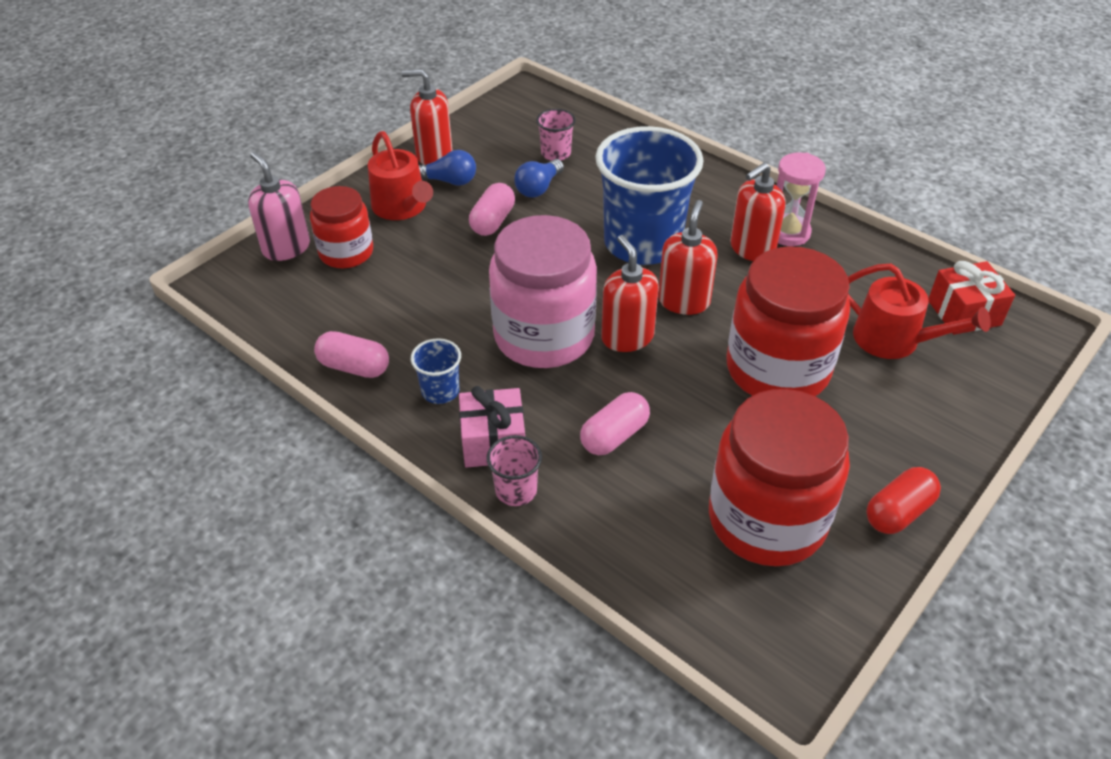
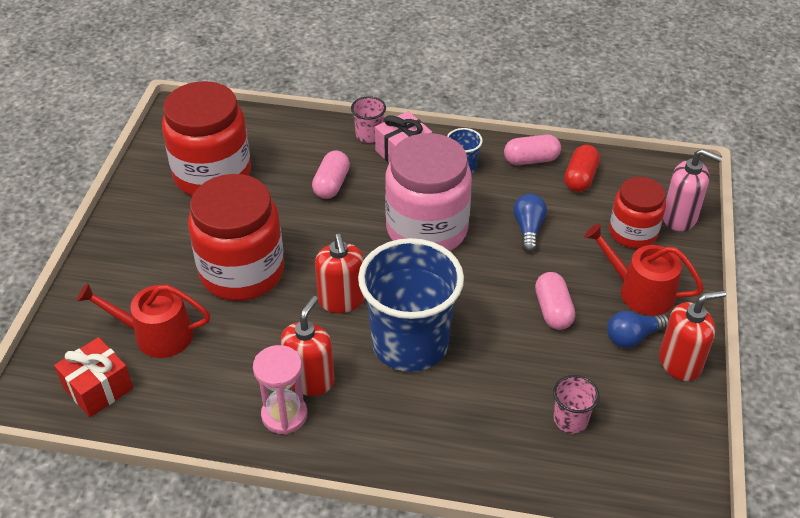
camera: 150 degrees right, 0 degrees up
(538, 188) = (547, 365): blue light bulb -> blue light bulb (528, 229)
(627, 337) = (366, 252): red soap dispenser -> none
(898, 512) = (131, 208): red capsule -> red capsule (580, 178)

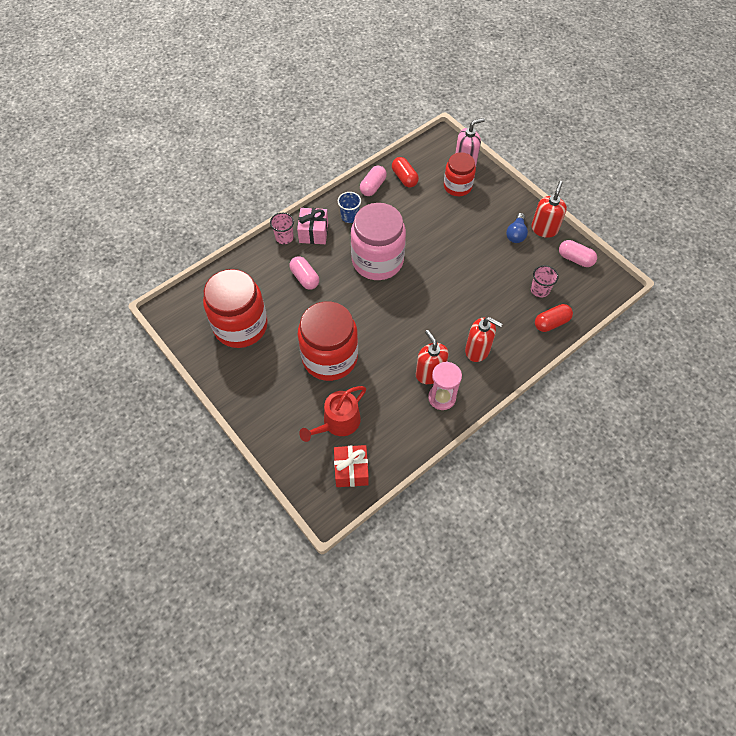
camera: 50 degrees left, 15 degrees up
(341, 300) = (391, 327): red soap dispenser -> red soap dispenser (477, 350)
(410, 343) = (444, 318): blue cup -> none
(528, 229) = (417, 222): blue light bulb -> none
(529, 467) = (551, 323): none -> red capsule
(553, 310) = (475, 250): pink capsule -> pink capsule (575, 259)
(640, 291) = (493, 211): red watering can -> none

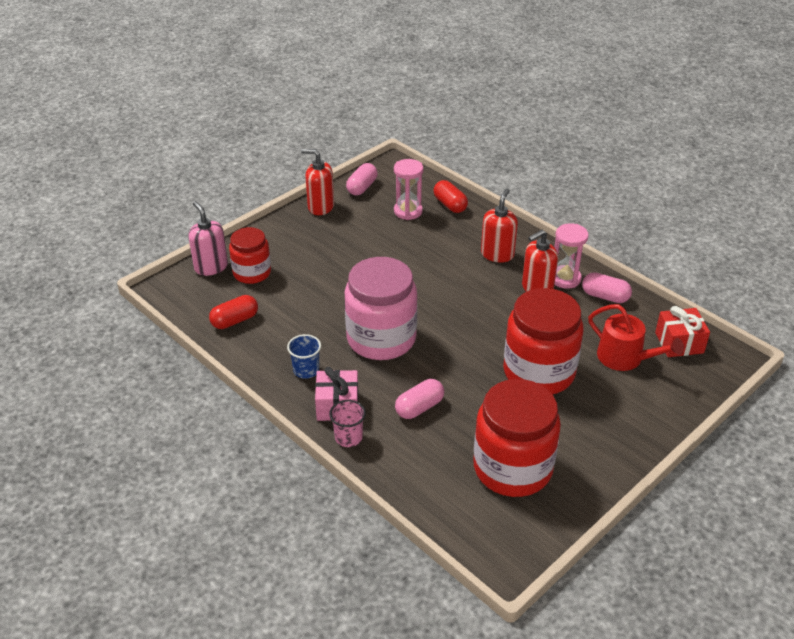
camera: 95 degrees left, 20 degrees down
(373, 186) = (250, 350): pink capsule -> pink capsule (605, 296)
(516, 234) = (329, 227): blue light bulb -> none
(540, 290) = (408, 211): pink cup -> pink hourglass

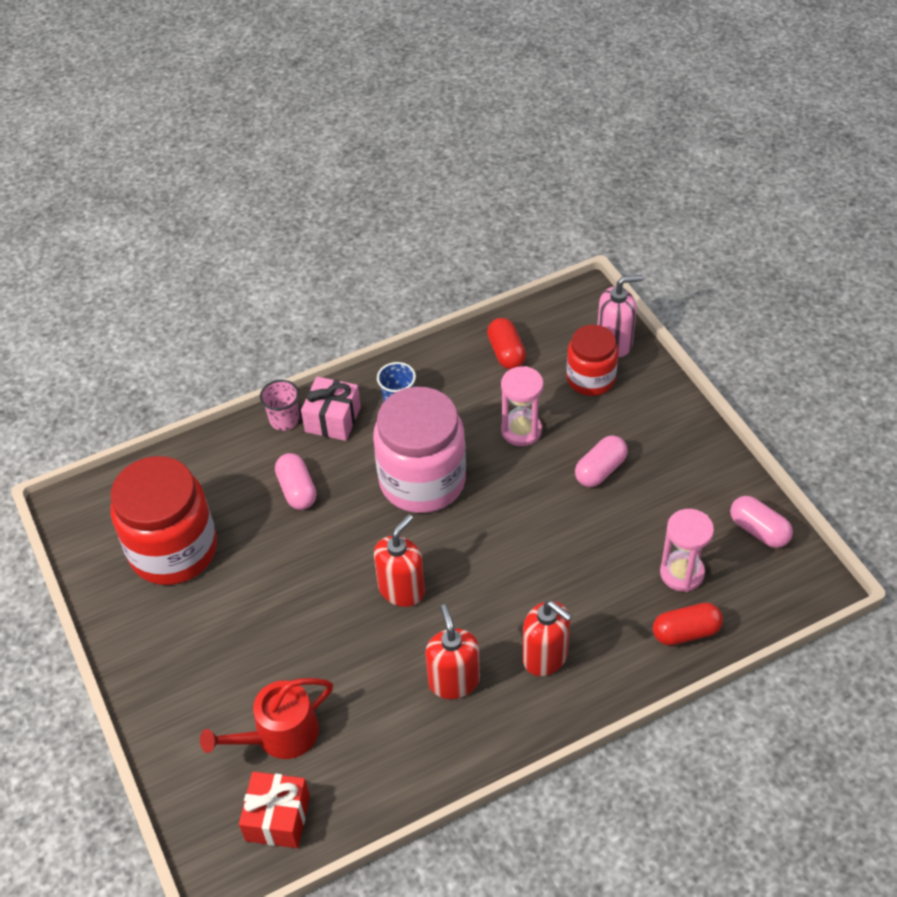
camera: 110 degrees right, 10 degrees up
(320, 207) = (718, 472): red soap dispenser -> red soap dispenser (402, 589)
(539, 372) = (298, 625): red jar -> none
(565, 279) = (462, 725): pink hourglass -> pink hourglass (521, 431)
(605, 296) = (406, 763): pink capsule -> pink capsule (600, 470)

